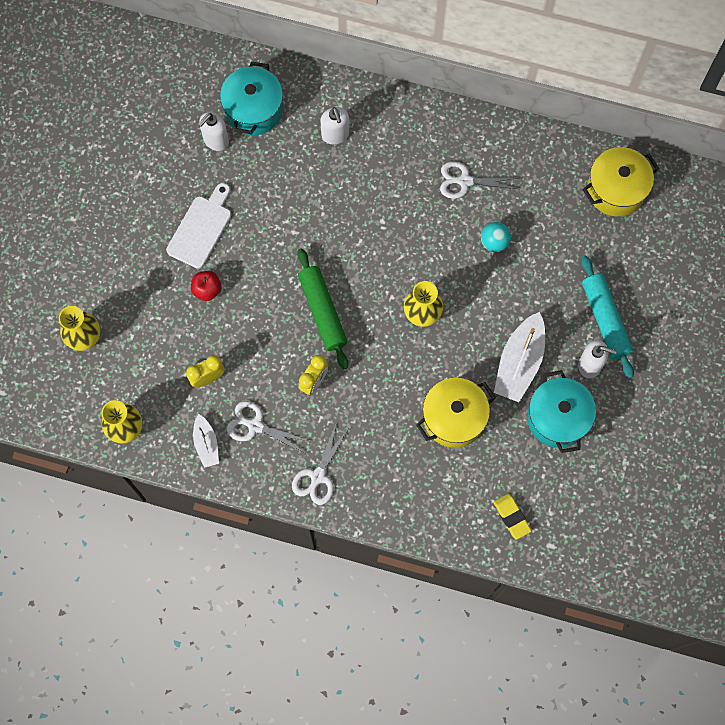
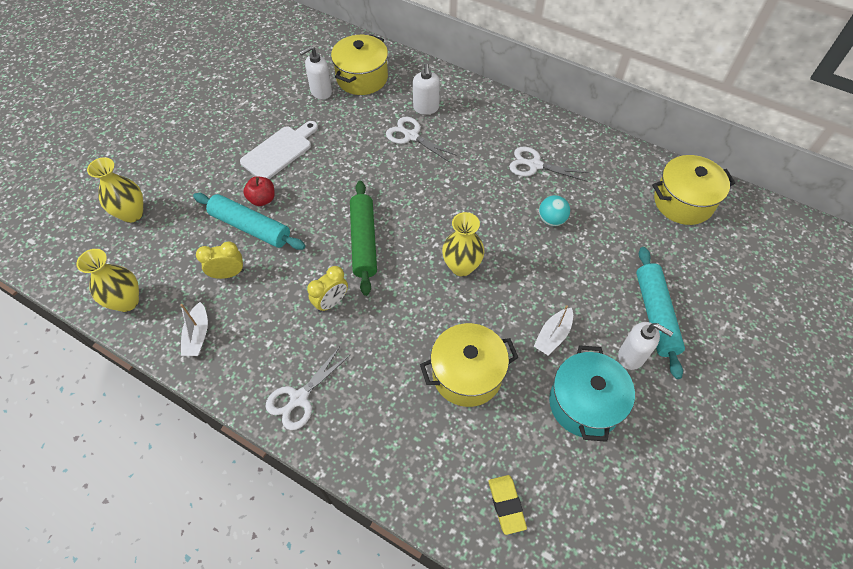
camera: 15 degrees right, 15 degrees down
(208, 324) = (250, 227): none -> turquoise rolling pin
(254, 110) = (362, 78): turquoise pot -> yellow pot
(255, 426) = (255, 330): white scissors -> white scissors (411, 136)
(519, 363) = (553, 335): white boat -> white boat, size x0.57

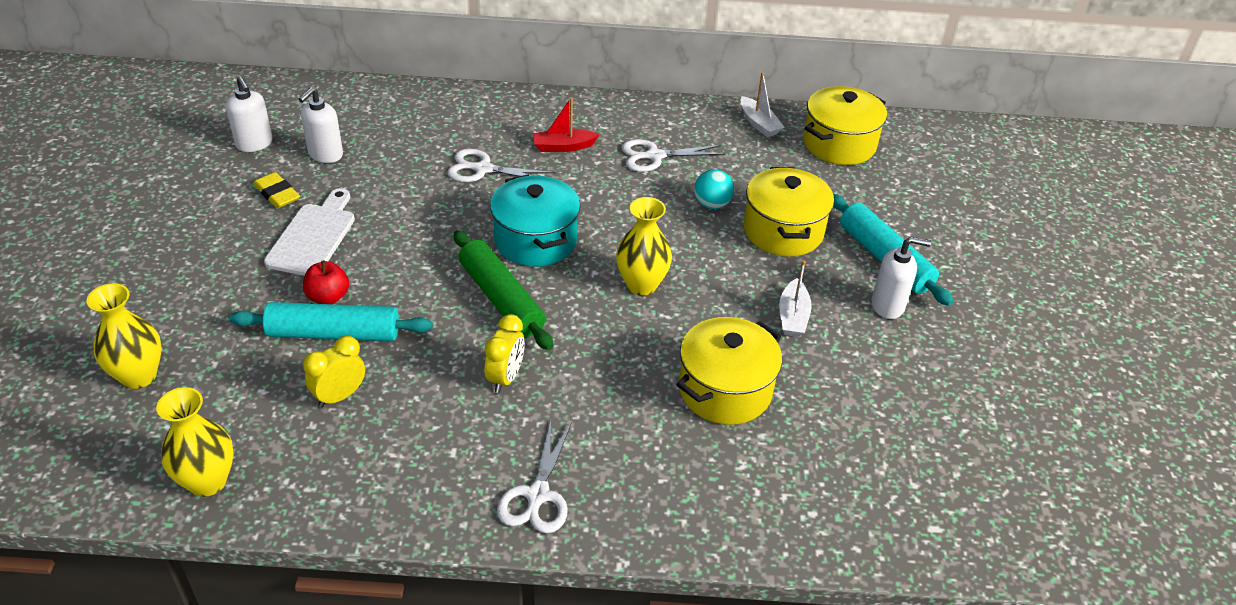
camera: 30 degrees left, 15 degrees down
(198, 335) = (346, 480): white boat -> white boat (759, 124)
(362, 78) = (372, 125): yellow pot -> yellow pot (783, 231)
(426, 108) = (480, 135): white soap dispenser -> white soap dispenser (254, 144)
(475, 136) = (563, 147): none -> red boat
(506, 505) = (859, 499): yellow eraser -> yellow eraser (277, 194)
(584, 403) = (871, 368): turquoise pot -> turquoise pot (535, 240)

